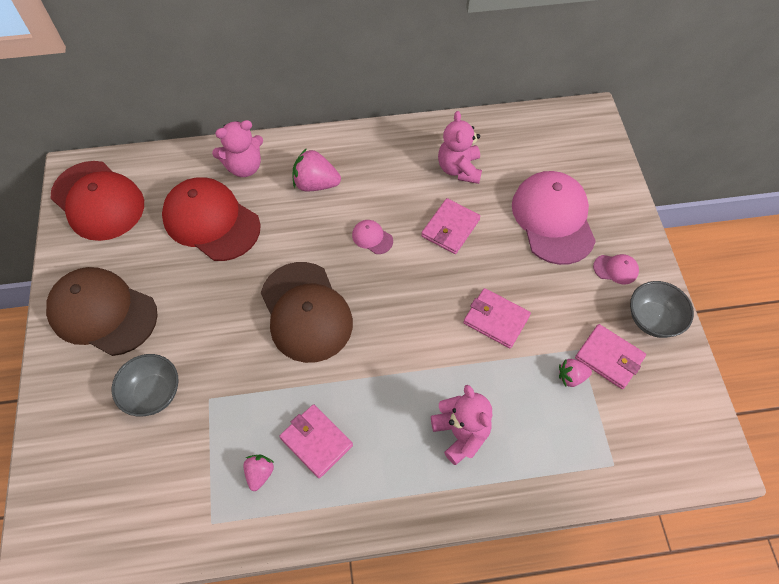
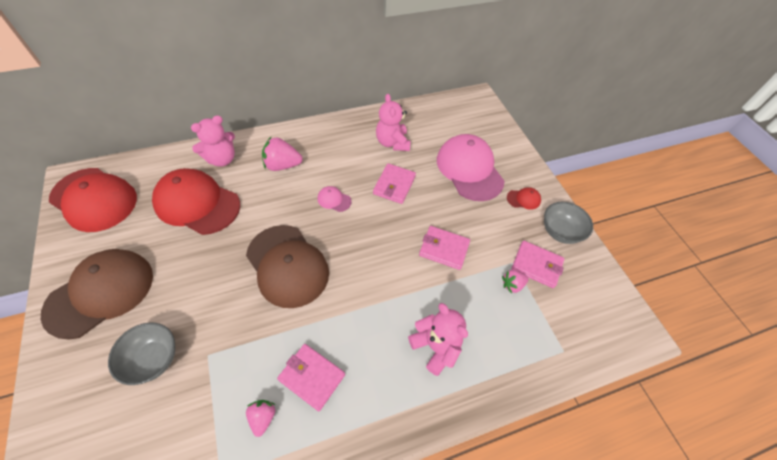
camera: 15 degrees left, 5 degrees down
(102, 312) = (101, 293): brown cap -> brown cap turned 120 degrees clockwise
(616, 269) = (523, 199): pink cap -> red cap

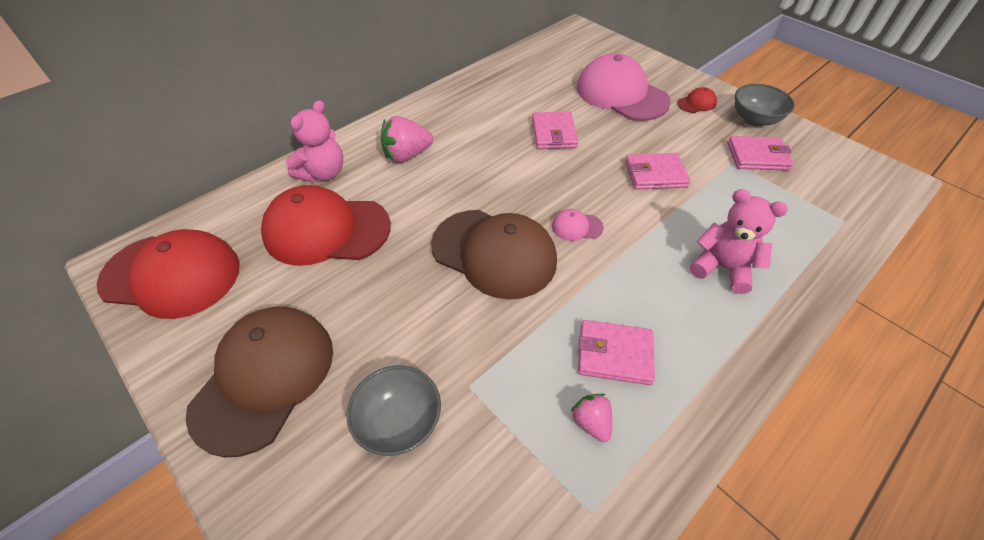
camera: 20 degrees left, 5 degrees down
(334, 200) = (497, 169): pink cap -> pink cap (576, 227)
(392, 143) = (519, 95): pink teddy bear -> none
(512, 285) = (749, 182): pink strawberry -> none

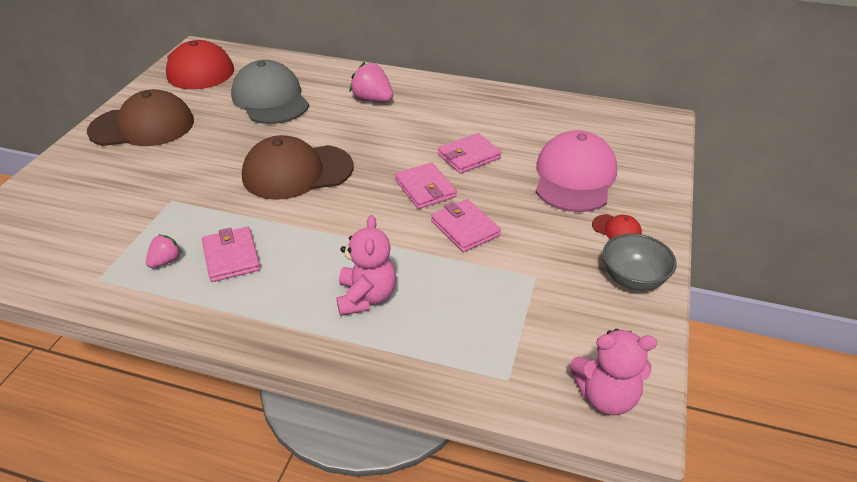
camera: 60 degrees right, 10 degrees down
(323, 173) = (323, 76): pink teddy bear -> pink teddy bear (606, 396)
(326, 230) = (270, 99): red cap -> grey cap
(399, 422) = (133, 183): grey bowl -> none
(494, 253) = (297, 172): brown cap -> brown cap turned 75 degrees clockwise
(576, 227) = (356, 202): pink cap -> none
(757, 156) = (563, 292): pink wallet -> pink wallet (425, 188)

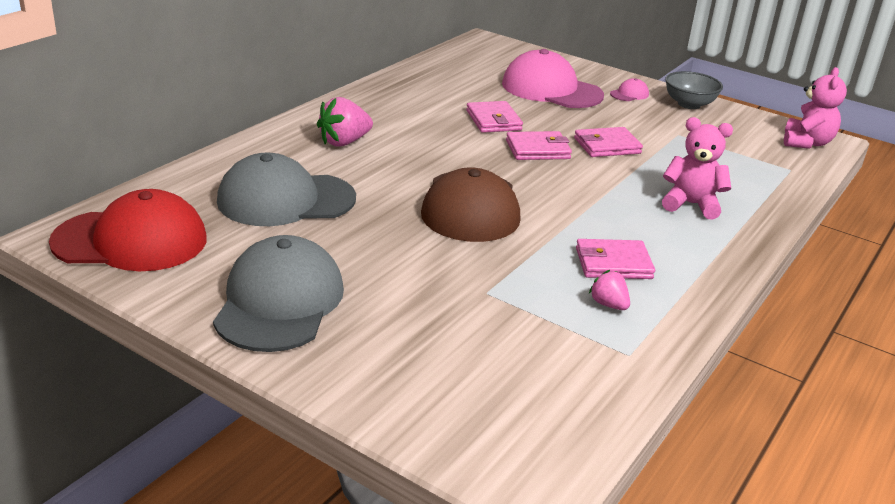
camera: 75 degrees left, 10 degrees down
(142, 126) = (279, 302): brown cap -> grey cap
(616, 229) = (629, 94): red cap -> pink cap

